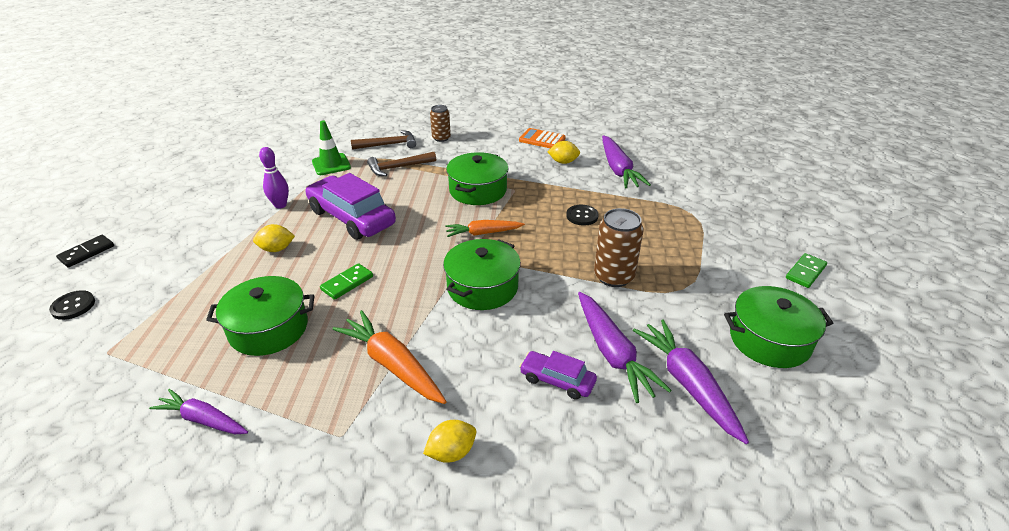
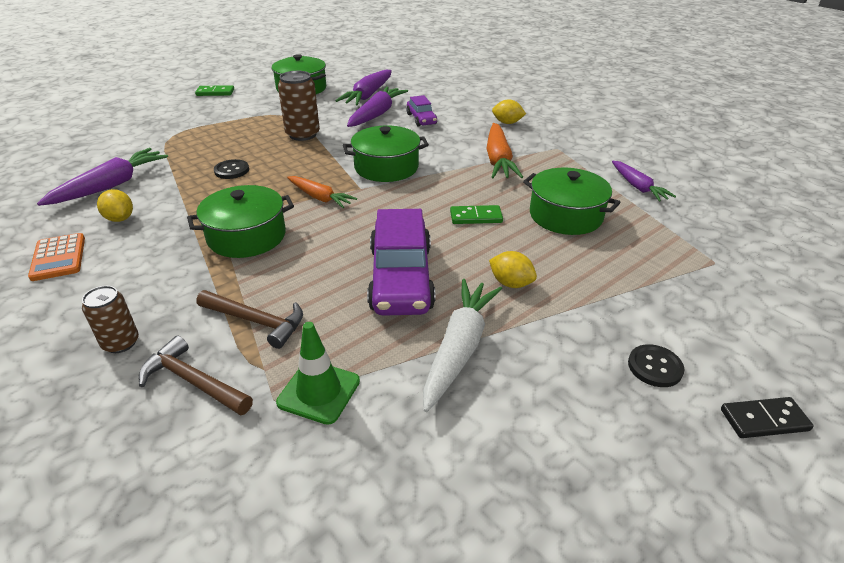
camera: 135 degrees left, 0 degrees up
(73, 306) = (762, 331): black button -> black button (655, 367)
(280, 205) = (459, 348): purple bowling pin -> white carrot

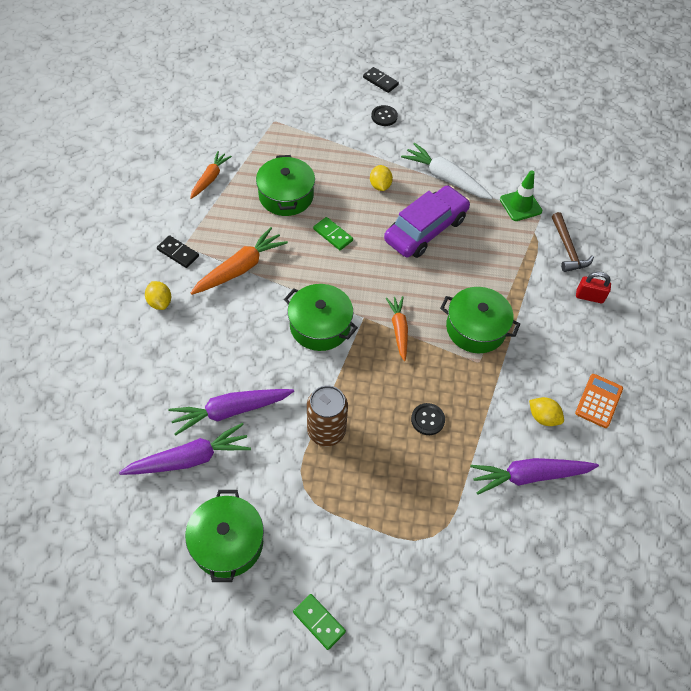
camera: 135 degrees left, 20 degrees up
(120, 219) = (543, 417): yellow lemon -> yellow lemon turned 60 degrees counterclockwise
(121, 343) = (589, 296): brown can -> red padlock
(256, 321) = (518, 260): brown hammer -> none
(421, 119) = (208, 368): purple car -> none
(459, 348) = (445, 178): white carrot -> white carrot turned 60 degrees clockwise
(551, 143) = (178, 253): none -> black domino
(637, 187) = (210, 179): purple carrot -> orange carrot

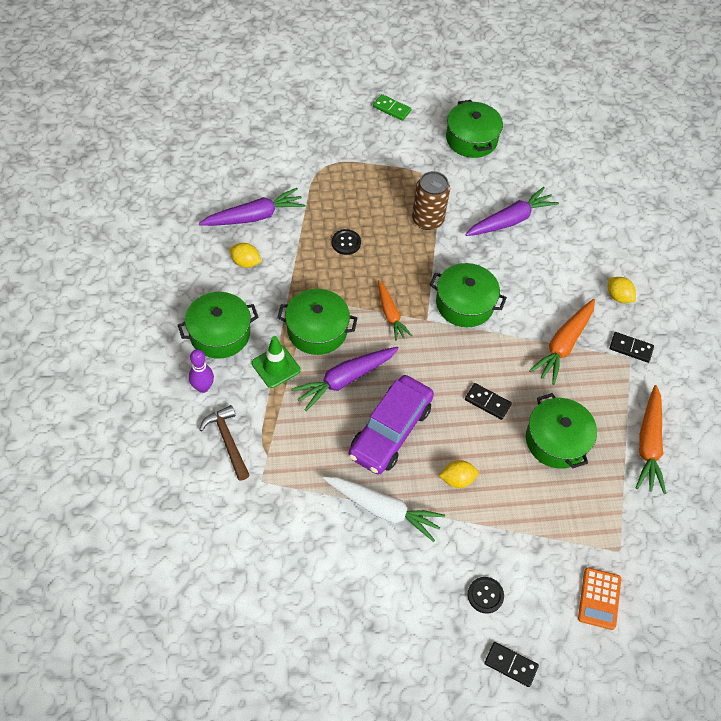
camera: 165 degrees right, 0 degrees up
(189, 459) = (525, 183): purple carrot -> purple carrot (345, 379)
(210, 179) = (648, 444): orange carrot -> orange carrot, size x1.54
(333, 235) = (487, 402): green domino -> black domino
(380, 186) = (457, 479): yellow lemon -> yellow lemon turned 75 degrees counterclockwise
(520, 205) = (286, 489): green traffic cone -> green traffic cone (276, 366)
(573, 344) = (220, 333): none -> green pot
(589, 296) = (203, 387): red padlock -> purple bowling pin
(598, 401) = (195, 285): orange calculator -> orange calculator (599, 598)

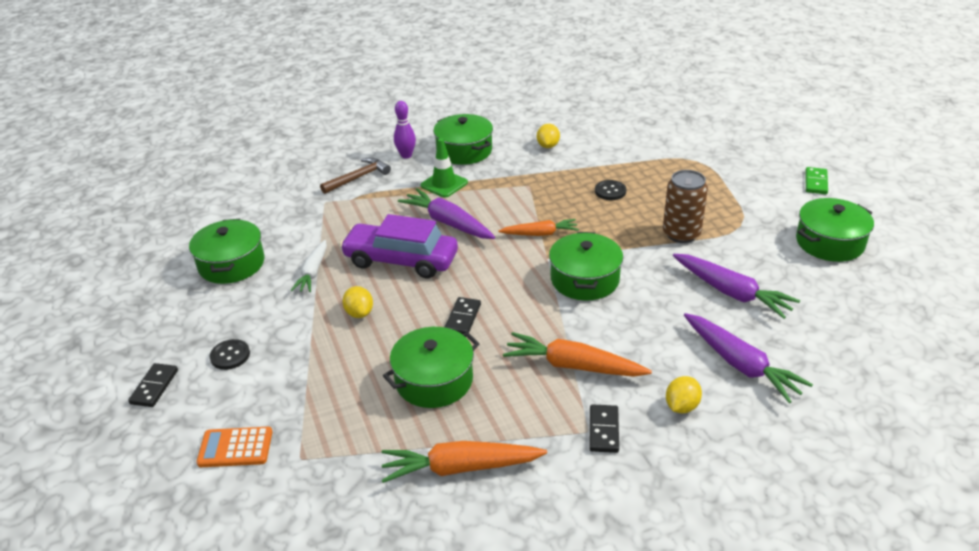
camera: 80 degrees right, 20 degrees down
(254, 216) = (603, 139): purple carrot -> purple carrot (740, 364)
(317, 330) = (495, 196): green pot -> green pot (231, 264)
(382, 509) = (313, 272): white carrot -> white carrot, size x0.65
(390, 314) = (540, 234): orange carrot -> orange carrot turned 150 degrees counterclockwise

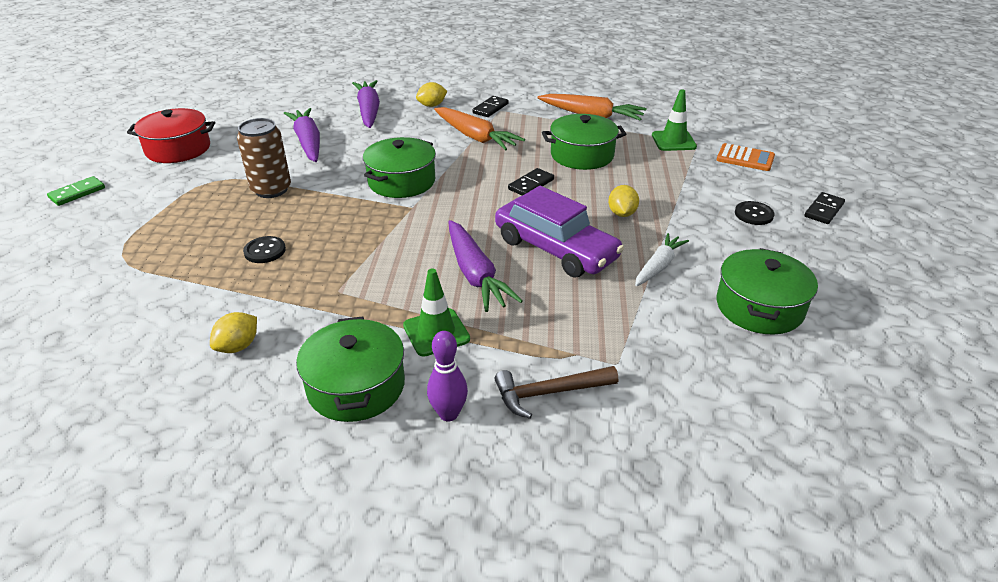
camera: 155 degrees left, 0 degrees up
(331, 450) = (673, 141): none -> green traffic cone
(540, 234) = (393, 230): orange carrot -> none
(829, 242) = (178, 149): green pot -> red pot

